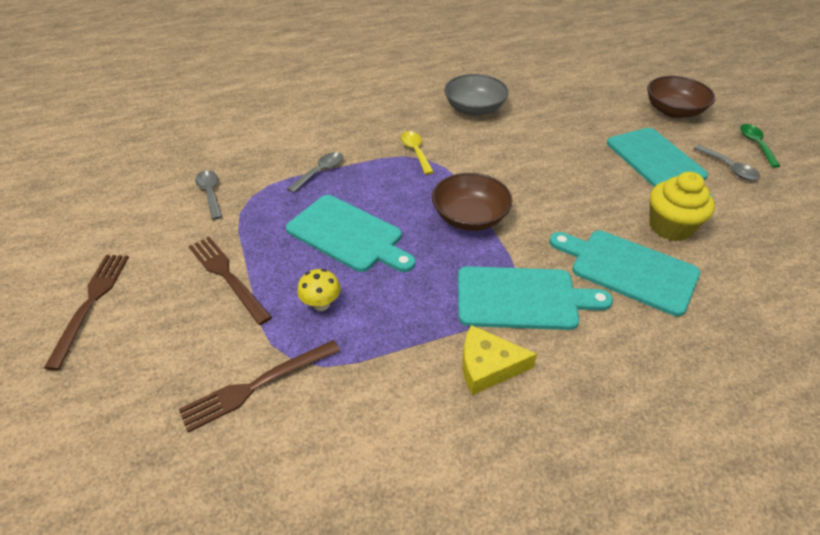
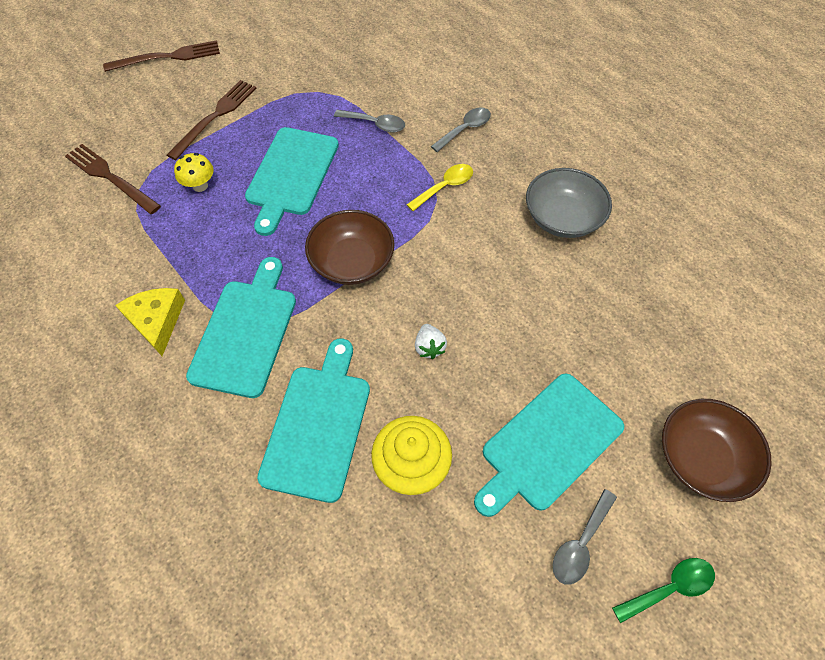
camera: 70 degrees right, 15 degrees up
(210, 193) = (312, 65): grey spoon -> grey spoon (465, 129)
(522, 298) = (246, 332): turquoise cutting board -> turquoise cutting board turned 150 degrees counterclockwise
(568, 195) = (429, 347): none -> white strawberry

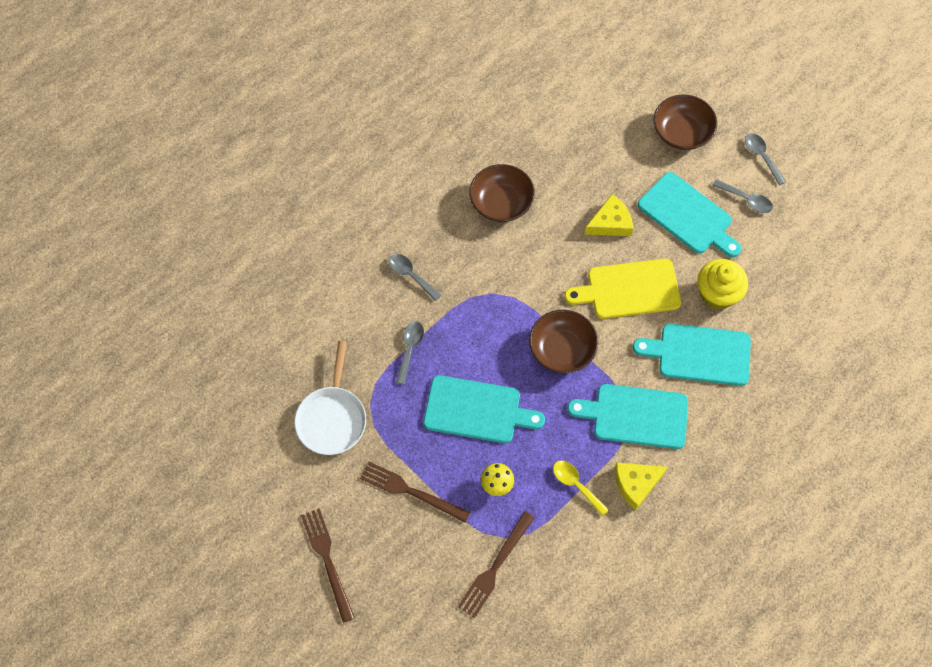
camera: 95 degrees left, 5 degrees up
(309, 64) = (332, 418): none -> white pan
(429, 347) = (629, 289): white strawberry -> yellow cutting board
(444, 187) = (478, 288): yellow spoon -> yellow spoon (576, 485)
(534, 337) = (610, 223): none -> yellow cheese
(562, 218) = (501, 203): grey bowl -> brown bowl
(669, 588) = (761, 157): green spoon -> grey spoon

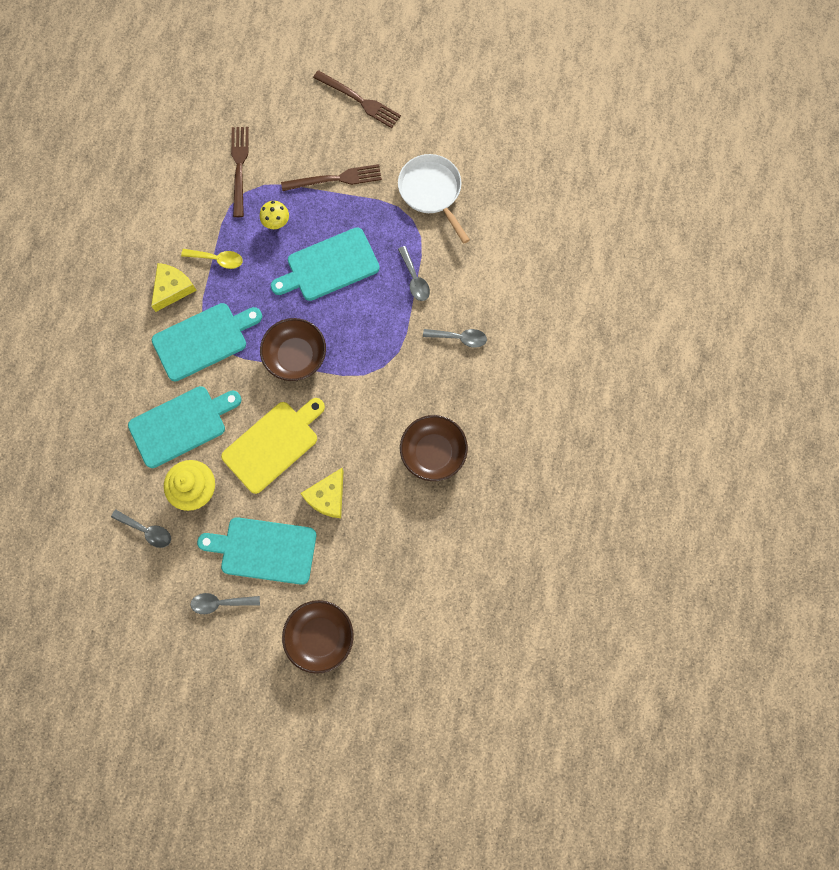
camera: 145 degrees right, 10 degrees up
(761, 157) = (231, 661): grey spoon -> grey spoon (146, 530)

